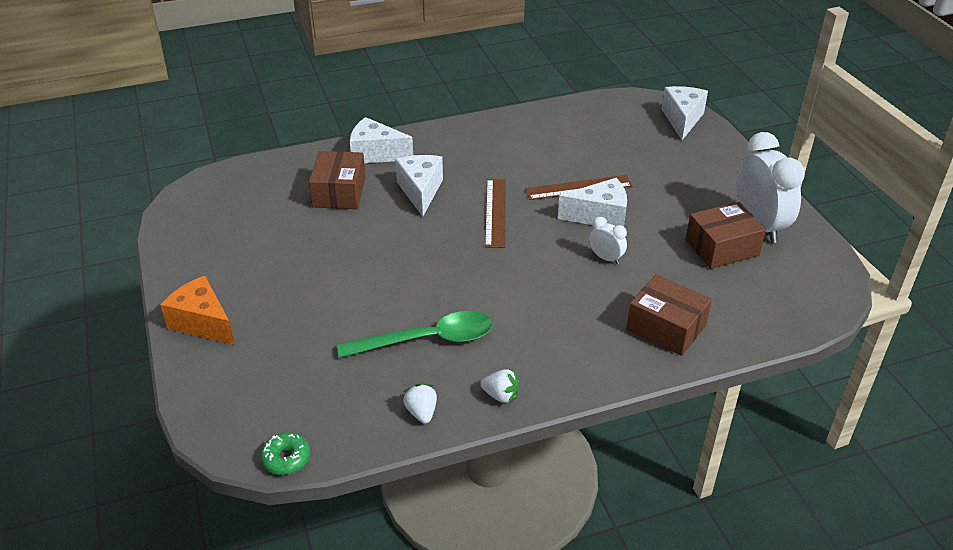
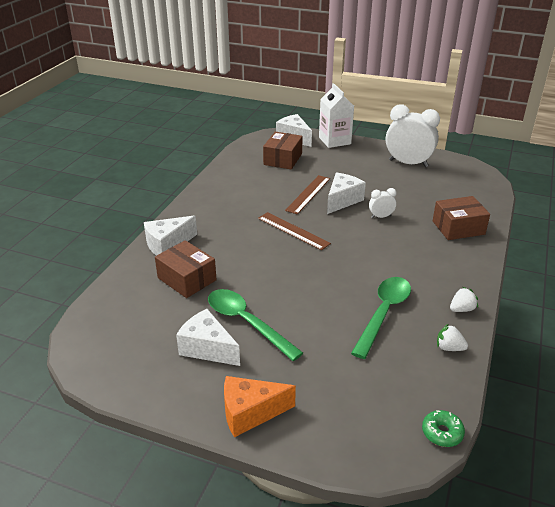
camera: 50 degrees left, 5 degrees down
(316, 259) = (247, 323): none -> green spoon
(420, 191) = (233, 247): white cheese -> white cheese (207, 348)
(722, 149) = (334, 141): none -> white carton
(722, 248) = (413, 181): brown box -> brown box (283, 159)

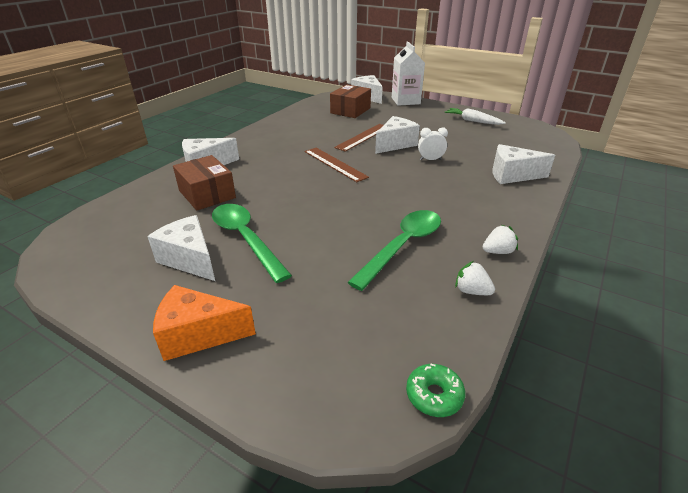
camera: 10 degrees right, 0 degrees up
(408, 163) = (472, 121): white clock -> white carrot
(458, 227) = (512, 175): brown box -> white cheese

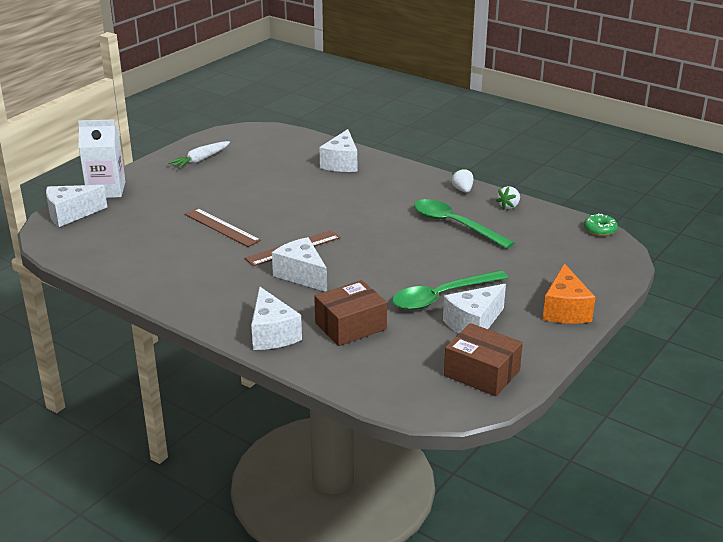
camera: 85 degrees left, 5 degrees down
(350, 110) = (123, 230): brown box -> brown box (482, 373)
(395, 144) = (250, 210): white cheese -> white cheese (301, 275)
(430, 160) = (297, 195): white clock -> none

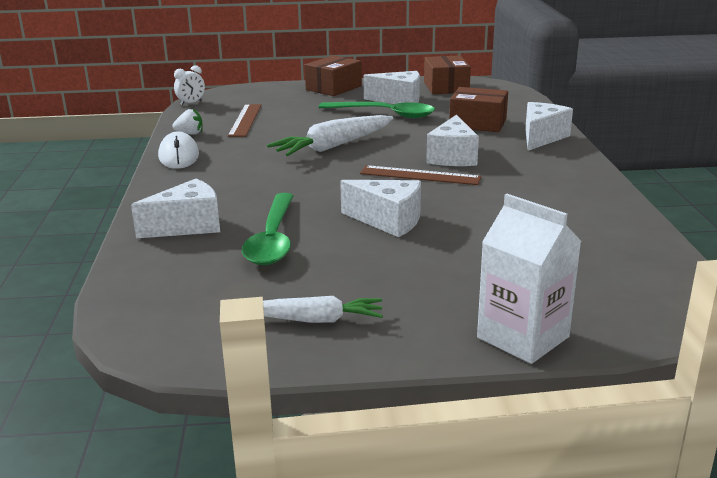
camera: 130 degrees left, 5 degrees down
(71, 214) = (619, 320): white cheese -> white cheese (388, 221)
(222, 227) = (450, 218): brown ruler -> brown ruler (245, 120)
(397, 244) = (333, 146): none -> white carrot
(455, 225) = (261, 139): green spoon -> green spoon (273, 239)
(462, 190) = (178, 156): white strawberry -> white mouse
(565, 310) = (333, 88): orange cheese -> brown box
(600, 230) = (191, 103): green donut -> white clock

